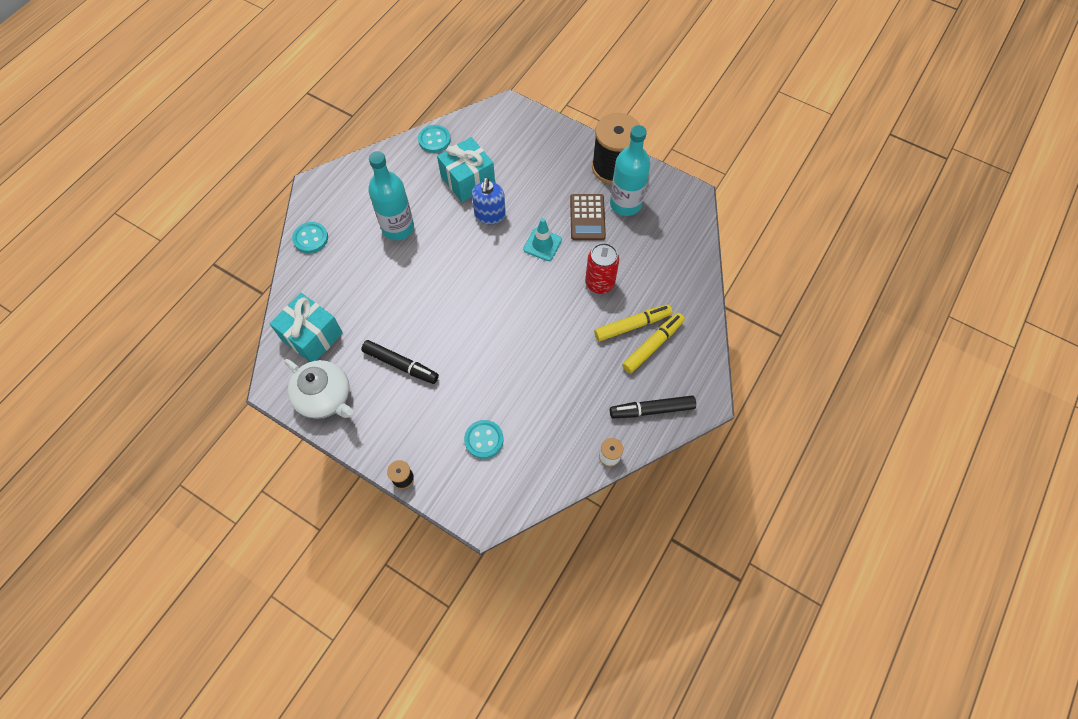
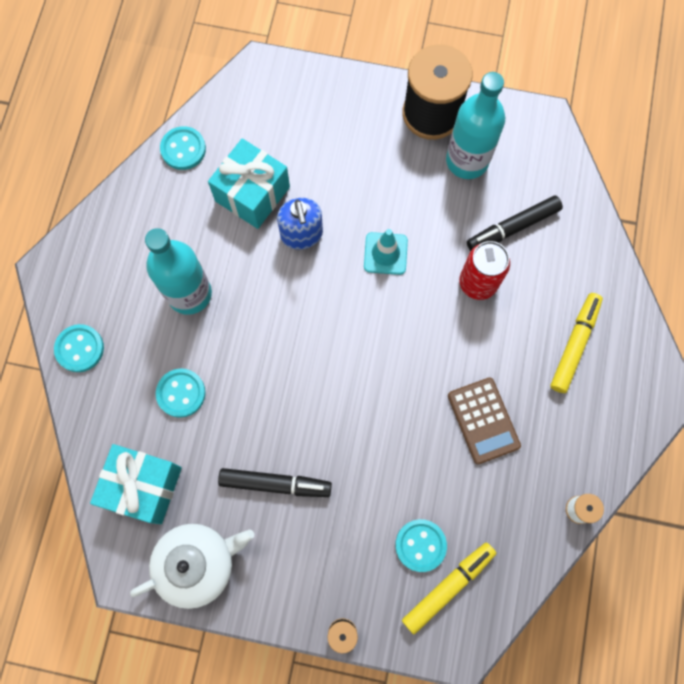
camera: 20 degrees left, 10 degrees up
(325, 397) = (198, 563): white teapot -> white teapot turned 45 degrees counterclockwise
(364, 287) = (181, 393): none -> turquoise button
(587, 217) = (426, 196): brown calculator -> brown calculator (483, 420)
(632, 325) = (540, 326): yellow marker -> yellow marker (448, 587)
(651, 410) = (605, 430): black marker -> black marker (512, 227)

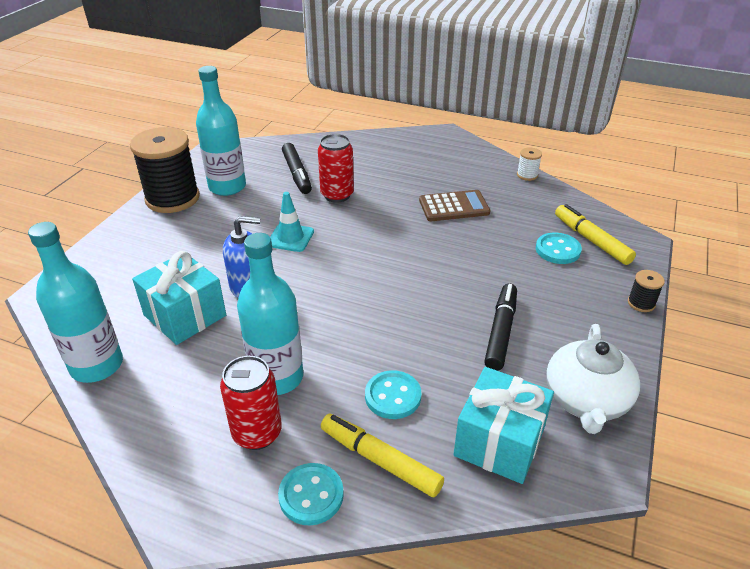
camera: 80 degrees left, 35 degrees down
(130, 295) = (257, 433): none -> red can
(183, 149) = (97, 365): turquoise button -> turquoise bottle
(198, 563) = (586, 400): white teapot -> white teapot turned 150 degrees counterclockwise
(574, 344) = (401, 161): yellow marker -> yellow marker (380, 460)

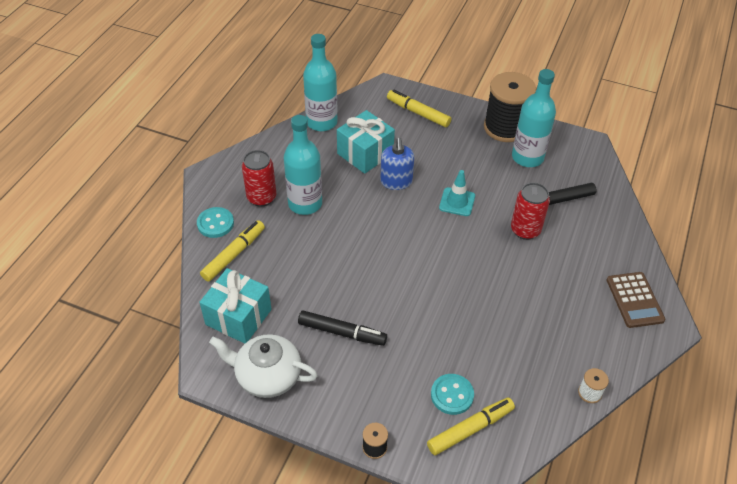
camera: 90 degrees right, 10 degrees up
(117, 265) = (418, 113): none -> yellow marker
(393, 396) = (283, 262): turquoise button -> none
(454, 207) = (517, 318): brown calculator -> brown calculator (634, 300)

